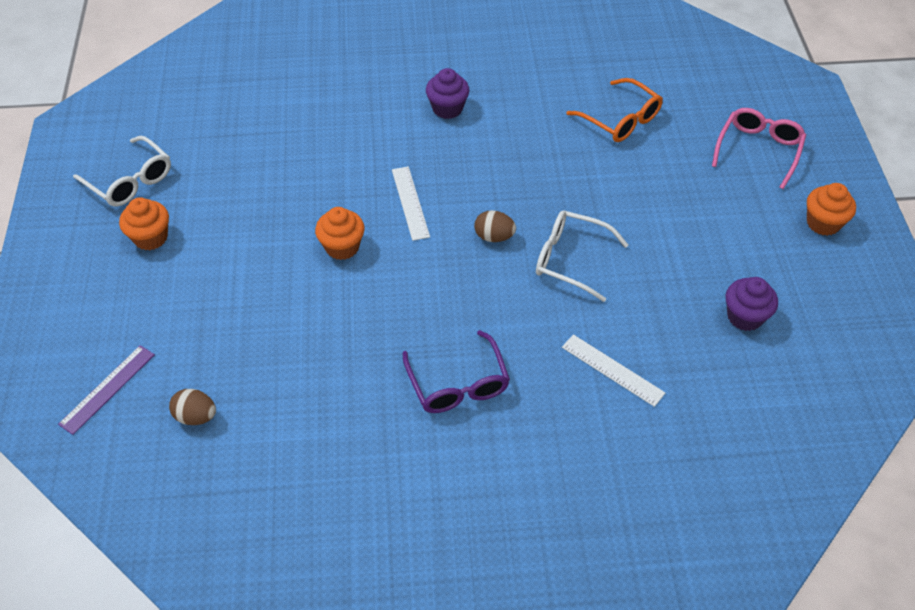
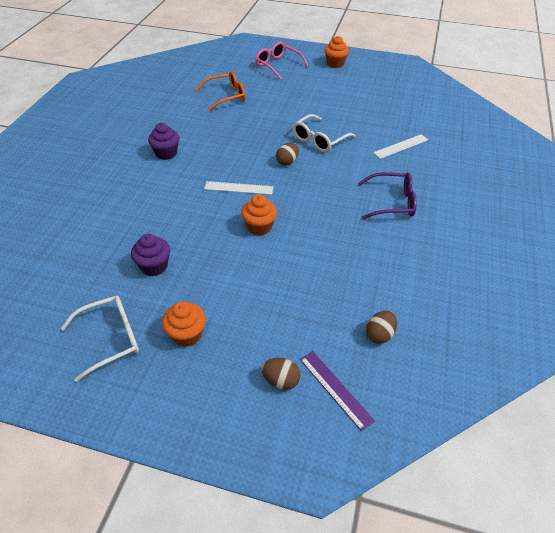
camera: 70 degrees left, 5 degrees down
(108, 336) = (281, 380): none -> brown egg
(745, 317) = (382, 99): purple cupcake -> purple cupcake (154, 266)

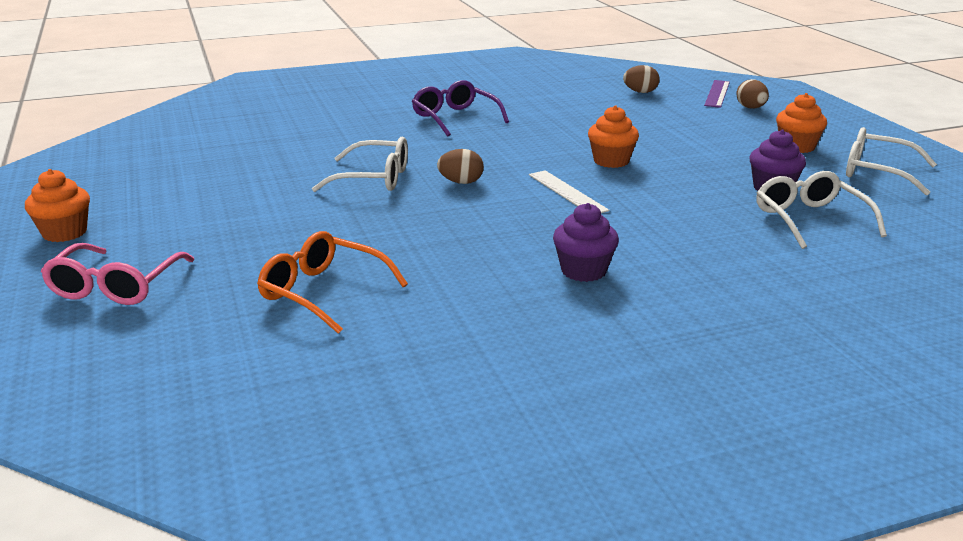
camera: 125 degrees left, 20 degrees down
(111, 250) = (810, 220): none -> white glasses
(401, 146) = (325, 134): white ruler -> none

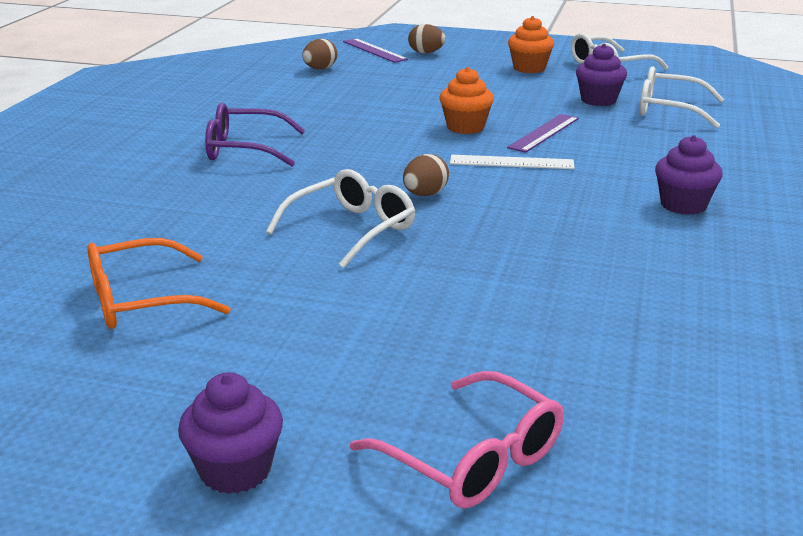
camera: 55 degrees left, 0 degrees up
(65, 233) = (235, 470): orange cupcake -> purple cupcake
(323, 292) = (618, 328): orange glasses -> orange glasses (140, 300)
(651, 187) = (543, 133): none -> purple ruler

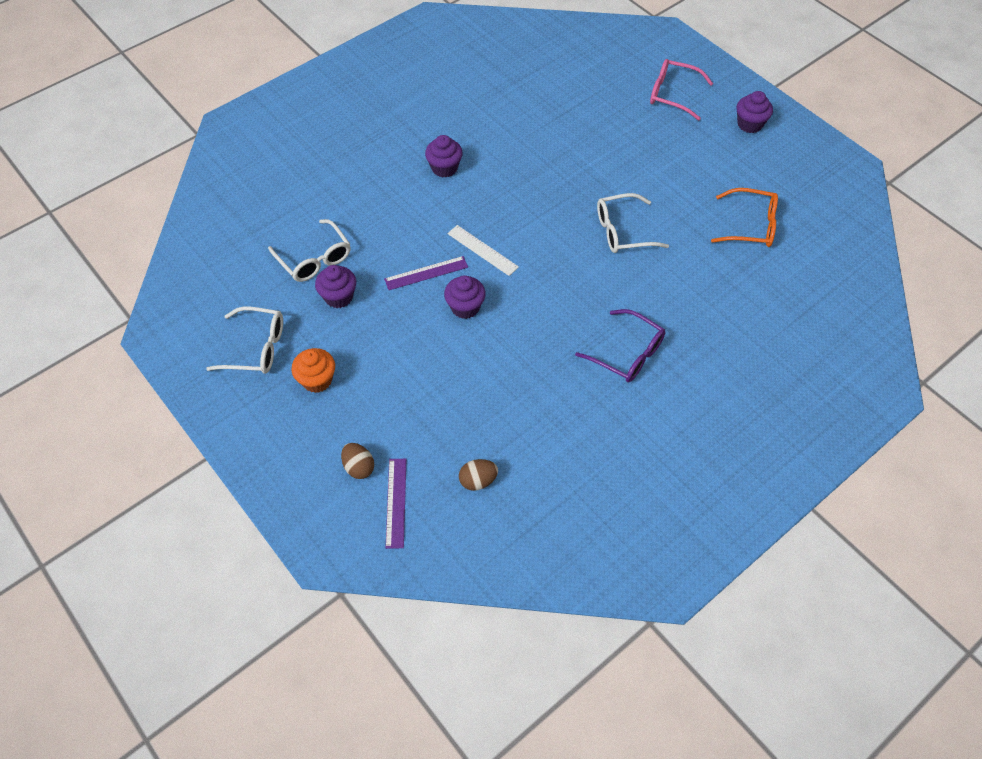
camera: 145 degrees left, 30 degrees up
(425, 194) = (560, 243): brown egg -> none
(465, 127) = (465, 307): orange cupcake -> purple cupcake
(473, 459) = (672, 94): pink glasses -> pink glasses turned 60 degrees counterclockwise

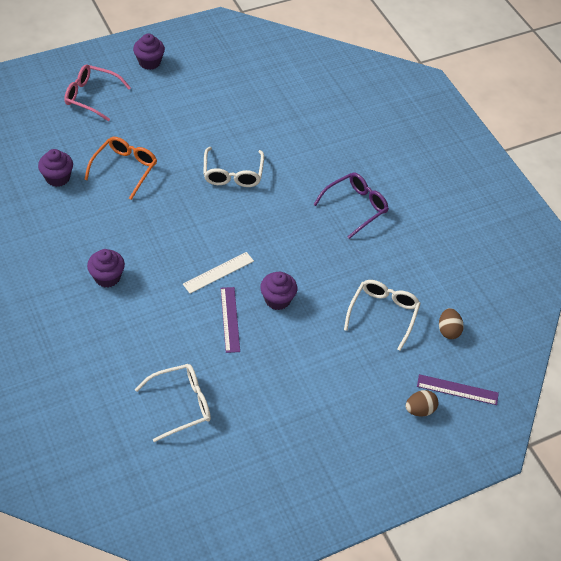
camera: 80 degrees left, 5 degrees down
(256, 348) = (273, 470): white glasses -> white glasses (383, 314)
(317, 380) = (324, 426): orange cupcake -> none
(339, 297) = (234, 392): purple cupcake -> purple cupcake (57, 178)
(672, 94) = (91, 96): pink glasses -> pink glasses turned 75 degrees clockwise
(751, 225) = (256, 97): orange glasses -> orange glasses (125, 169)

